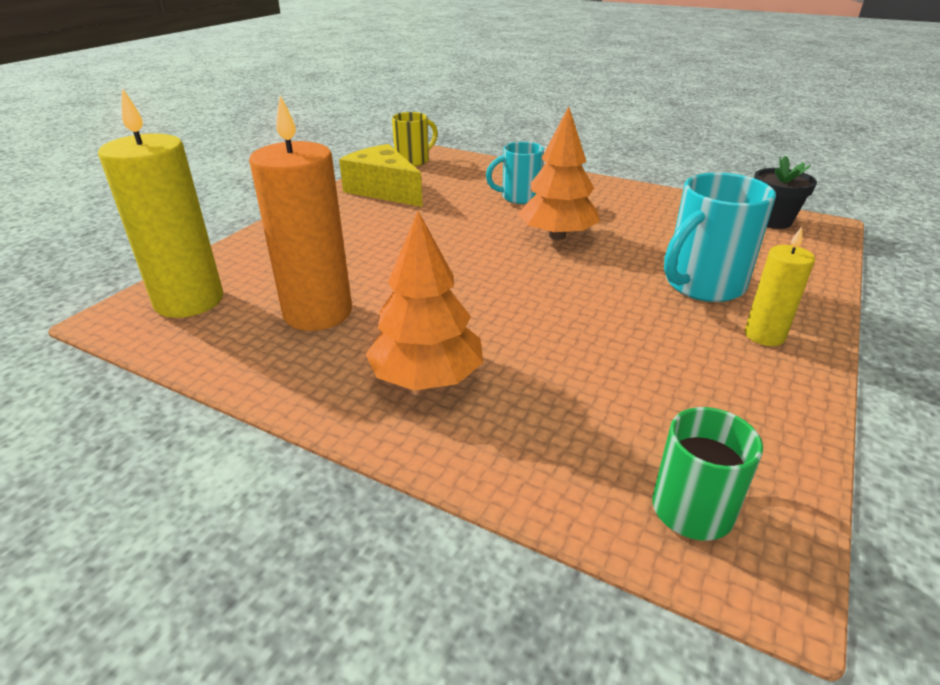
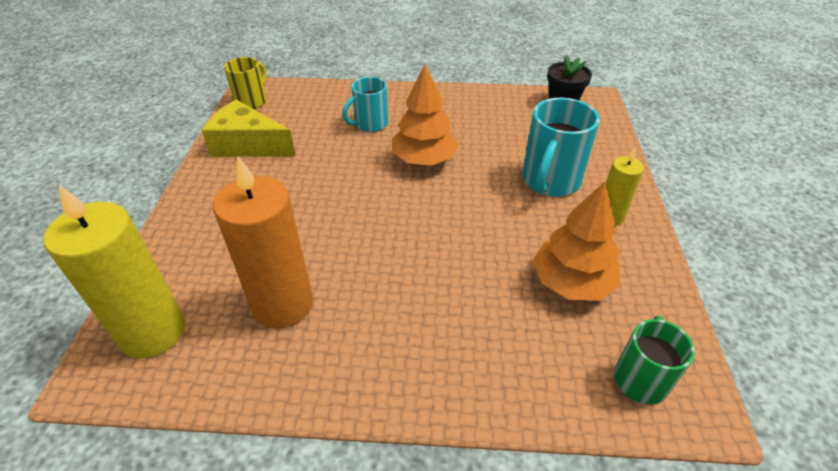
camera: 25 degrees left, 10 degrees up
(426, 378) = (413, 339): orange tree -> orange tree (571, 282)

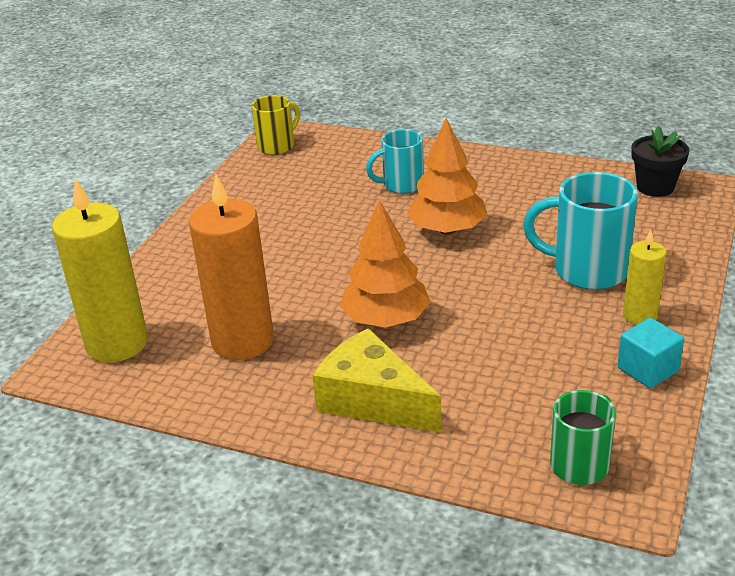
camera: 20 degrees right, 10 degrees down
(248, 145) = (258, 191): yellow cheese -> yellow cheese (373, 400)
(550, 181) = (587, 270): turquoise mug -> turquoise mug turned 60 degrees clockwise
(571, 282) = (554, 371): orange tree -> orange tree (386, 319)
(642, 267) = (648, 369): none -> turquoise cube

